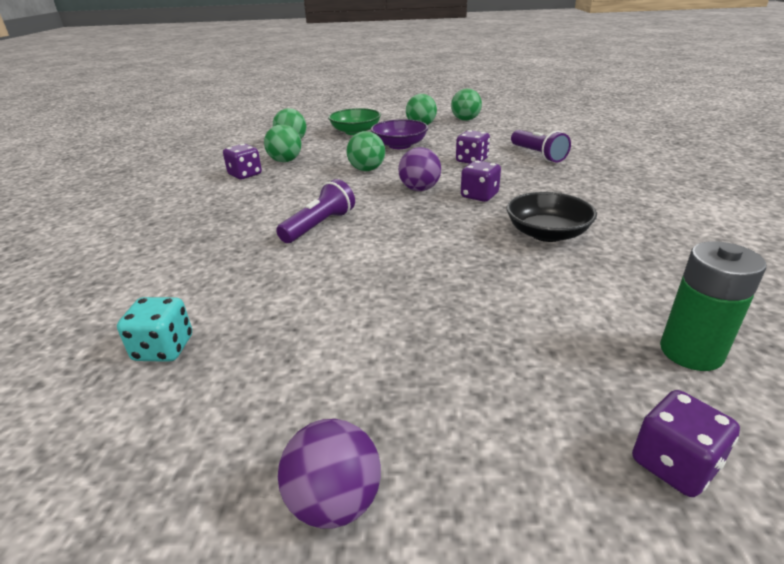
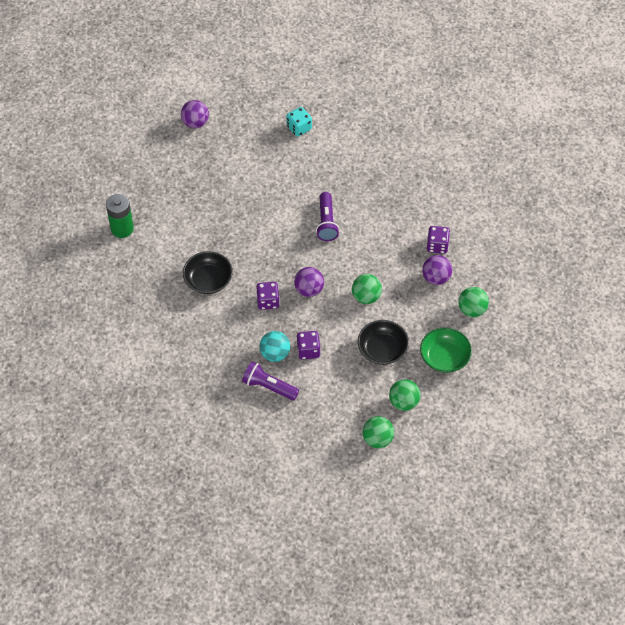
camera: 140 degrees right, 25 degrees up
(285, 161) = (436, 278): green ball -> purple ball
(399, 145) = (382, 349): purple bowl -> black bowl
(510, 167) = (275, 354): none -> turquoise ball
(674, 464) = (118, 180): purple dice -> none

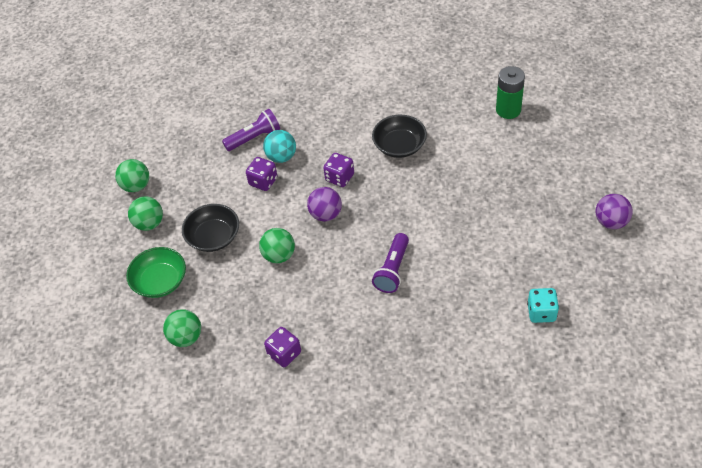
camera: 130 degrees right, 5 degrees down
(326, 222) = (392, 270): purple flashlight -> purple flashlight turned 105 degrees counterclockwise
(436, 278) = (248, 328): purple ball -> none

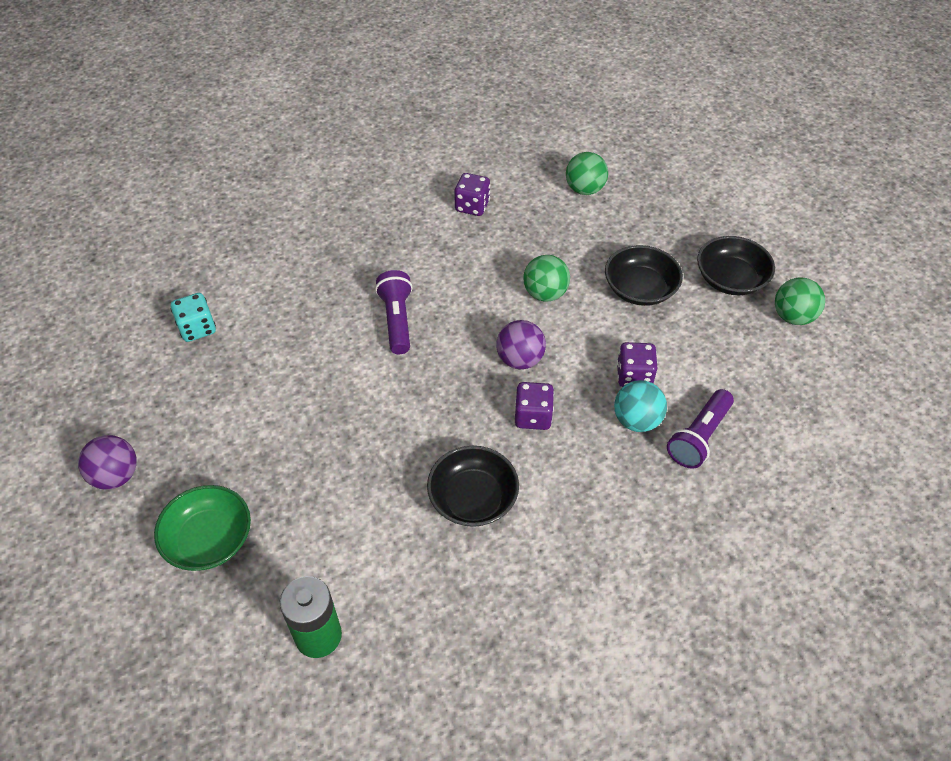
camera: 150 degrees right, 0 degrees up
(149, 223) = (730, 279): green ball -> black bowl
(160, 281) = (658, 227): green bowl -> green bowl (209, 539)

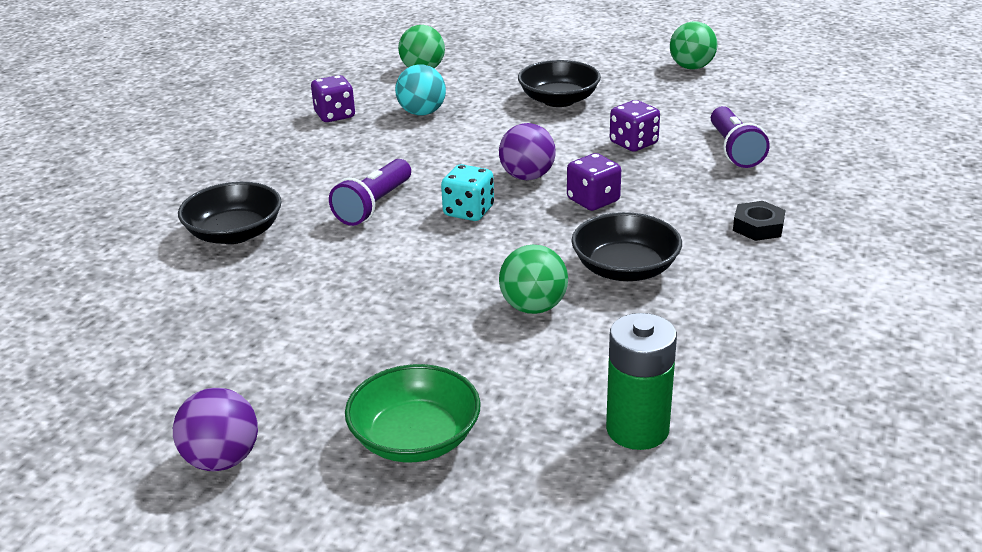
camera: 40 degrees left, 20 degrees down
(197, 328) = (154, 309): turquoise dice -> turquoise dice (468, 211)
(397, 320) = (374, 206): purple flashlight -> purple flashlight turned 105 degrees counterclockwise
(545, 293) = (485, 134): green ball -> green ball (533, 307)
(609, 529) = (758, 227): none -> black nut
(636, 420) = (676, 164): turquoise ball -> turquoise ball (422, 113)
(730, 279) = (617, 68): black bowl -> black bowl (235, 233)

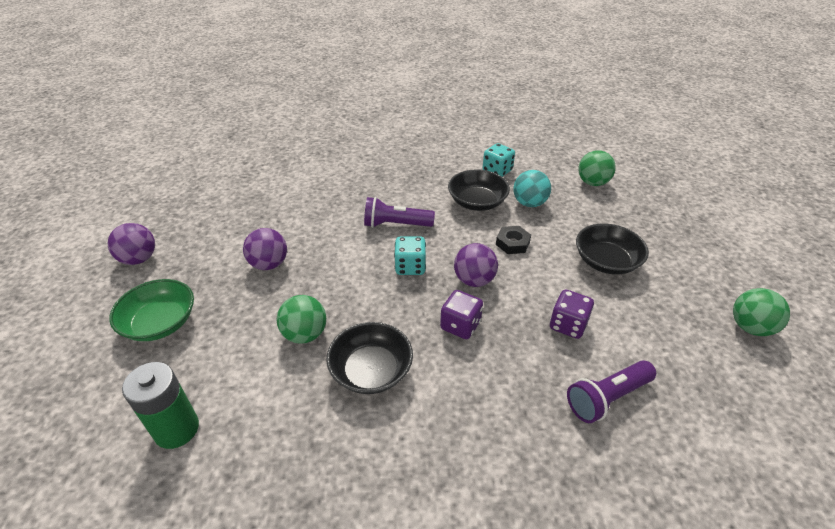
camera: 65 degrees right, 10 degrees up
(235, 233) = (340, 187): black bowl -> black bowl (477, 202)
(335, 115) = (497, 171): purple dice -> turquoise dice
(364, 320) = (269, 264): none -> purple ball
(758, 227) = (477, 446): black nut -> black nut (512, 243)

